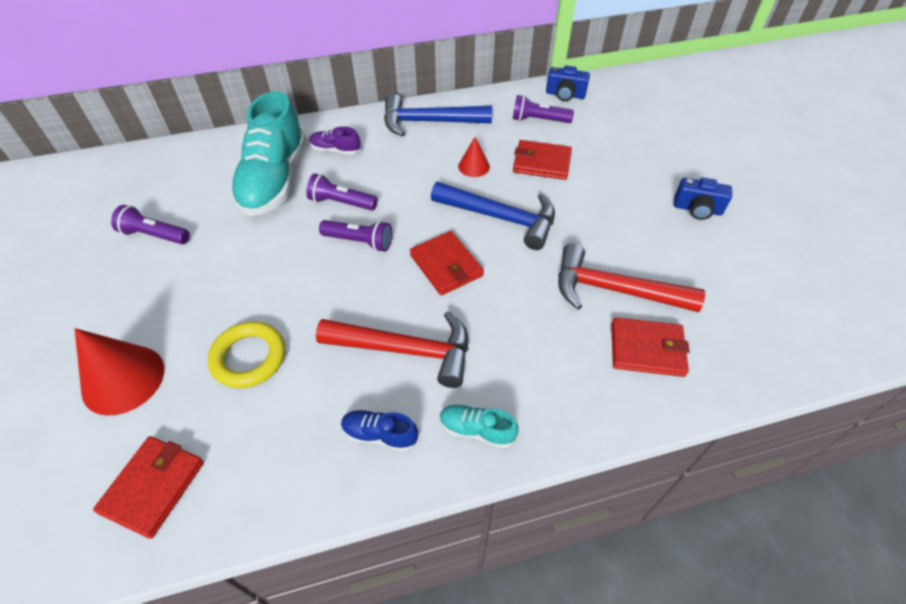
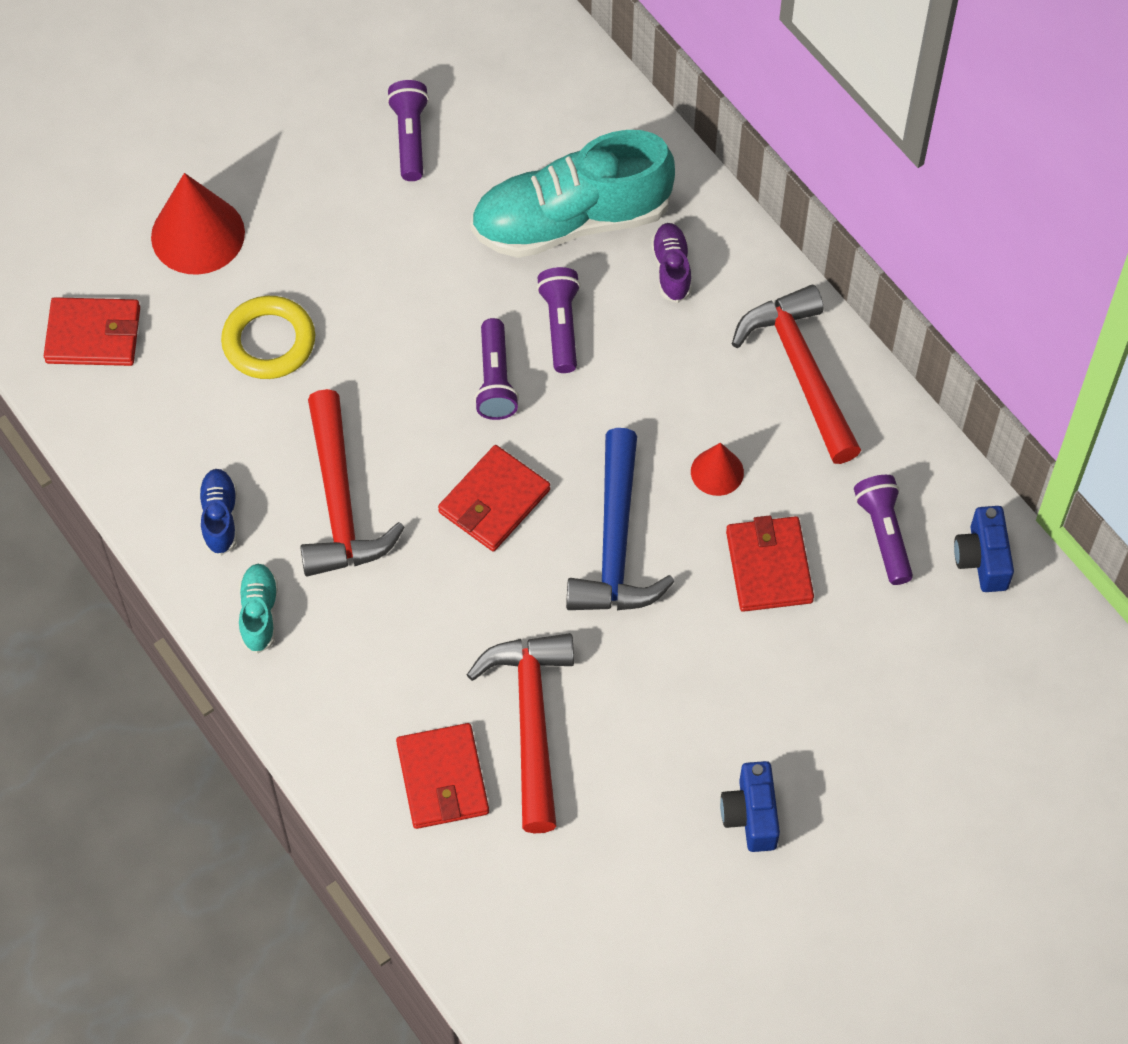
camera: 70 degrees right, 10 degrees up
(429, 122) = (802, 371): blue hammer -> red hammer

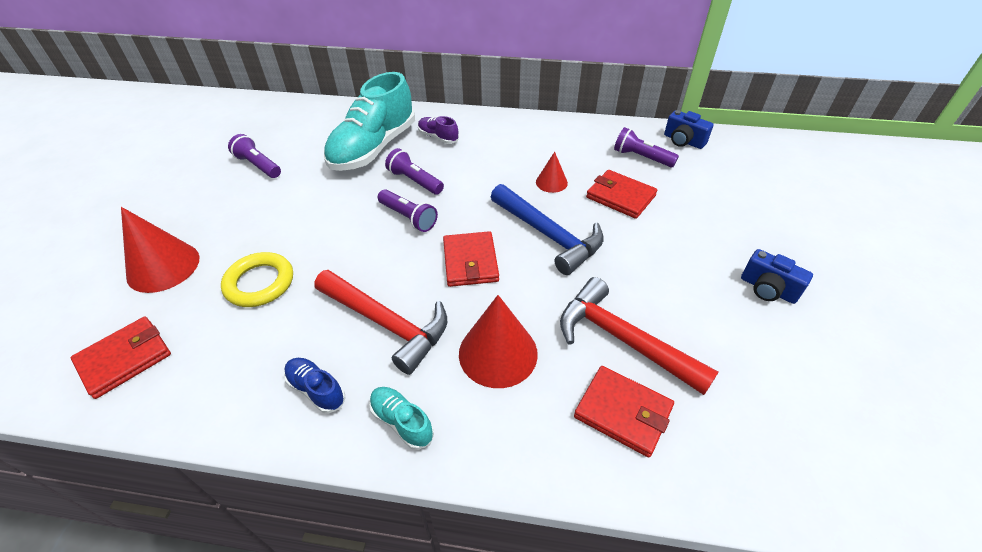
camera: 45 degrees left, 15 degrees down
(404, 627) = (498, 353): none -> red cone
(802, 371) = (534, 134): red hammer -> none

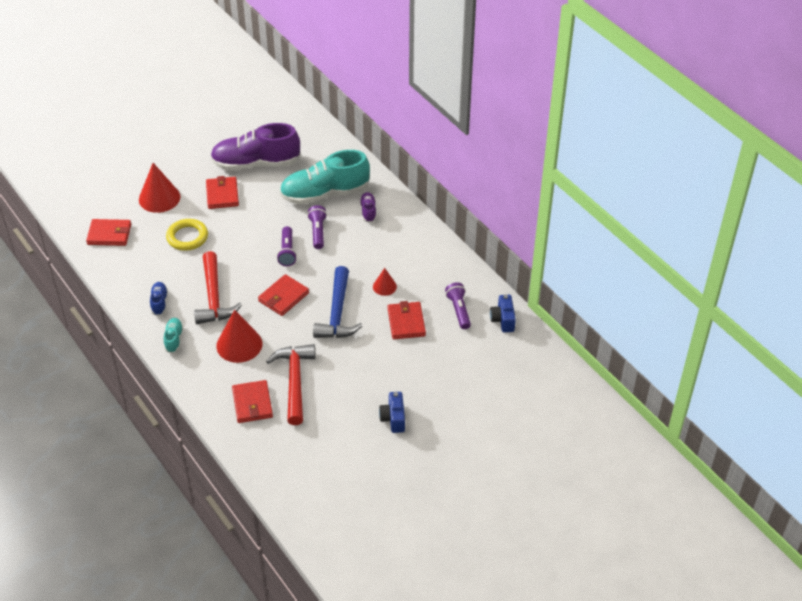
camera: 45 degrees right, 0 degrees up
(252, 214) = (222, 195): none -> red wallet
(258, 165) = (256, 163): purple flashlight -> purple shoe

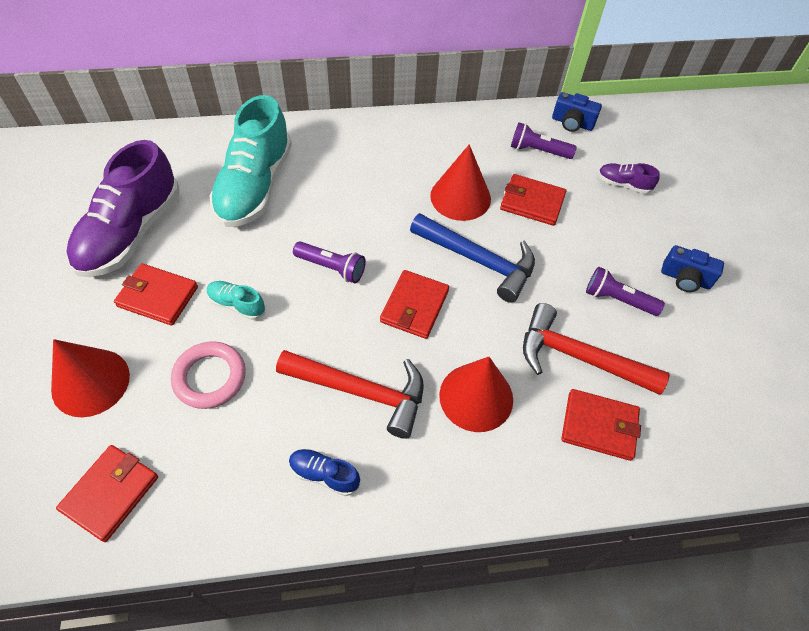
camera: 65 degrees left, 10 degrees up
(174, 339) = (417, 484): turquoise shoe -> turquoise shoe (237, 304)
(187, 237) = (210, 377): yellow ring -> pink ring
(283, 297) = (414, 306): red wallet -> red wallet turned 45 degrees clockwise
(317, 232) = (319, 221): purple flashlight -> purple flashlight (617, 300)
(368, 211) = (321, 159): purple shoe -> purple shoe (623, 184)
(384, 286) = (460, 197): red cone -> red cone, size x1.84

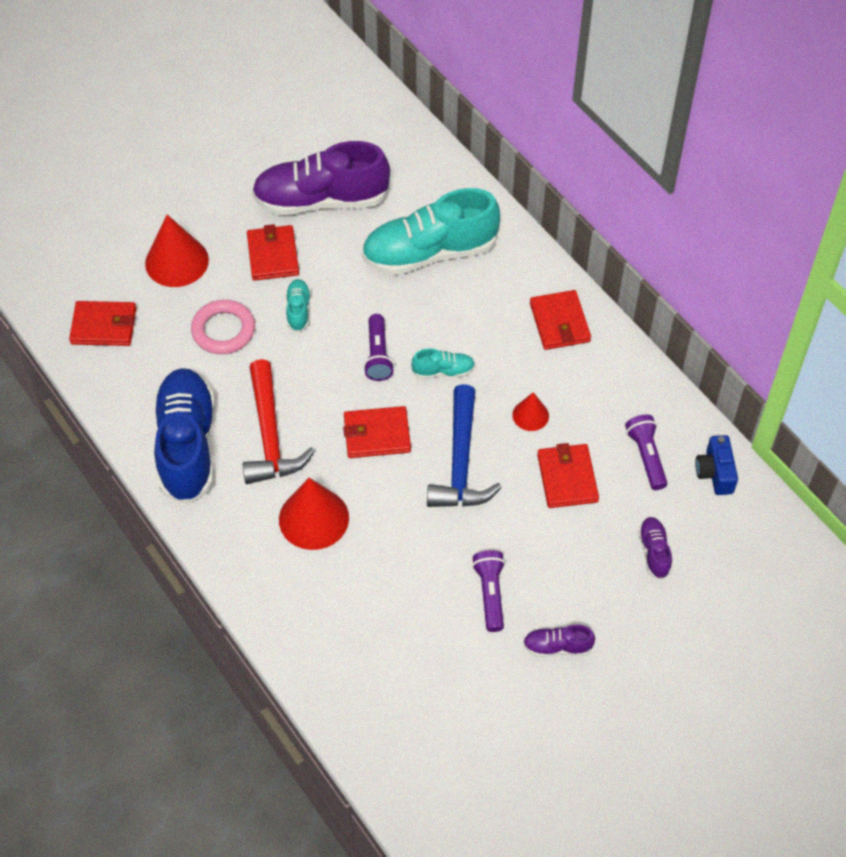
camera: 65 degrees right, 0 degrees up
(324, 474) = (187, 445): blue shoe -> blue shoe, size x2.32
(380, 231) = (443, 371): none -> turquoise shoe
(460, 197) = (530, 415): red cone -> red cone, size x0.54
(579, 357) = (402, 583): red hammer -> none
(599, 426) = (340, 621): red wallet -> red wallet (559, 322)
(685, 279) = (557, 647): blue camera -> purple shoe

